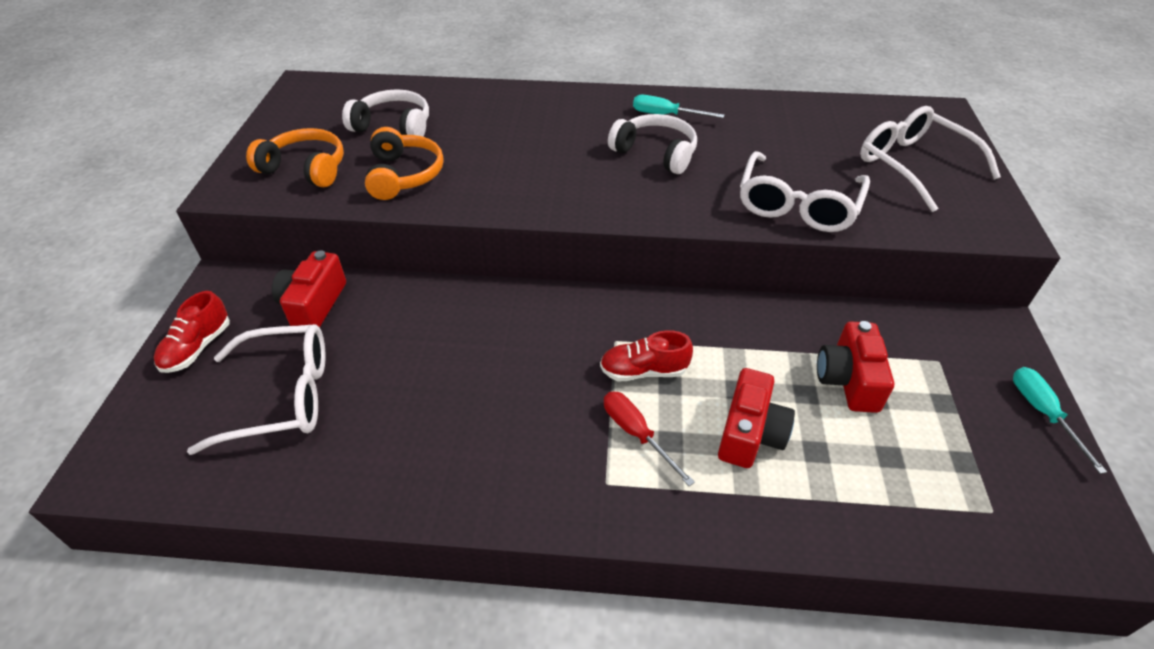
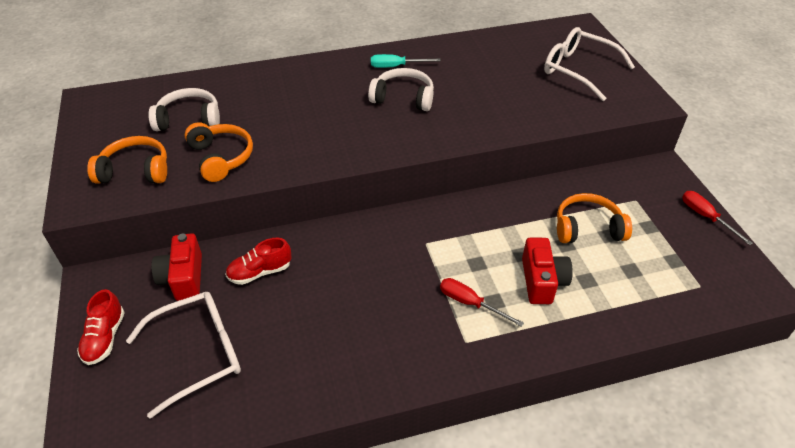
camera: 20 degrees left, 0 degrees up
(643, 371) = (455, 259): red shoe -> red shoe (260, 272)
(797, 205) = (517, 116): white glasses -> none
(848, 380) = (587, 228): red camera -> orange headphones
(1042, 413) = (706, 217): turquoise screwdriver -> red screwdriver

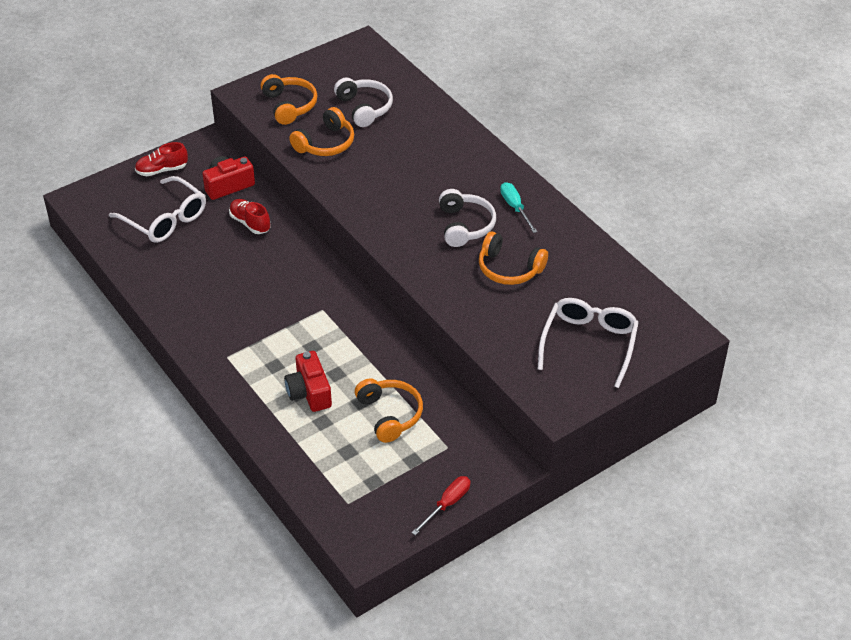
camera: 70 degrees right, 0 degrees up
(470, 303) = (266, 351): red screwdriver -> none
(472, 87) = (509, 268): none -> orange headphones
(542, 281) = (309, 392): red camera -> red camera turned 90 degrees clockwise

